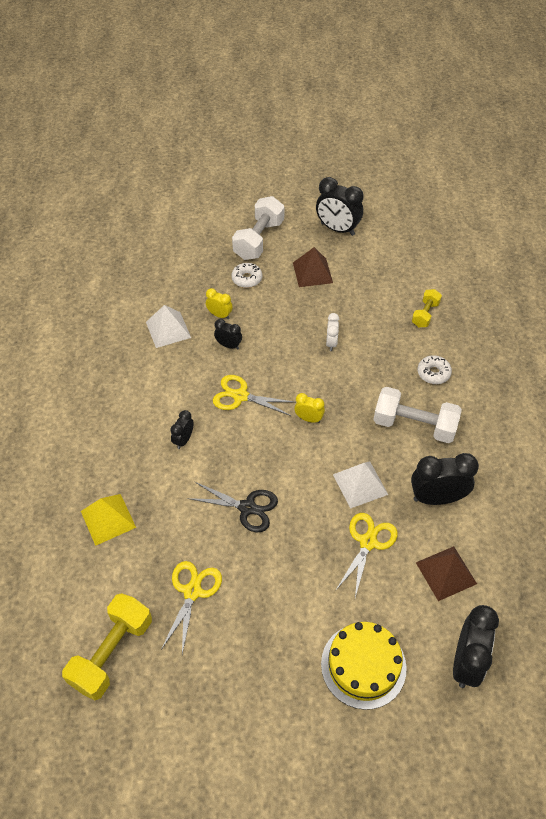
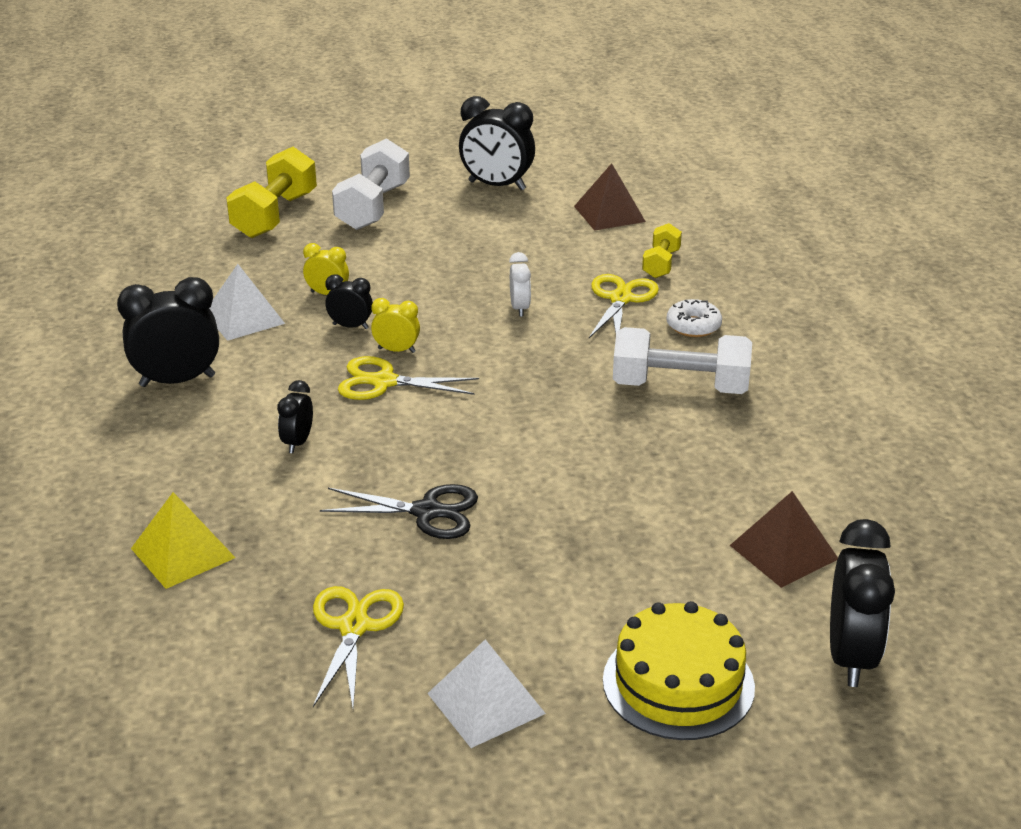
camera: 10 degrees left, 20 degrees down
(112, 653) = (223, 724): yellow dumbbell -> yellow dumbbell (275, 215)
(247, 279) = (363, 250): white donut -> none
(308, 419) = (505, 396): yellow clock -> yellow clock (396, 350)
(312, 272) = (469, 234): brown pyramid -> brown pyramid (609, 214)
(360, 484) = (611, 463): white pyramid -> white pyramid (486, 703)
(368, 542) = (643, 530): yellow scissors -> yellow scissors (621, 299)
(436, 498) = (741, 466): black clock -> black clock (177, 381)

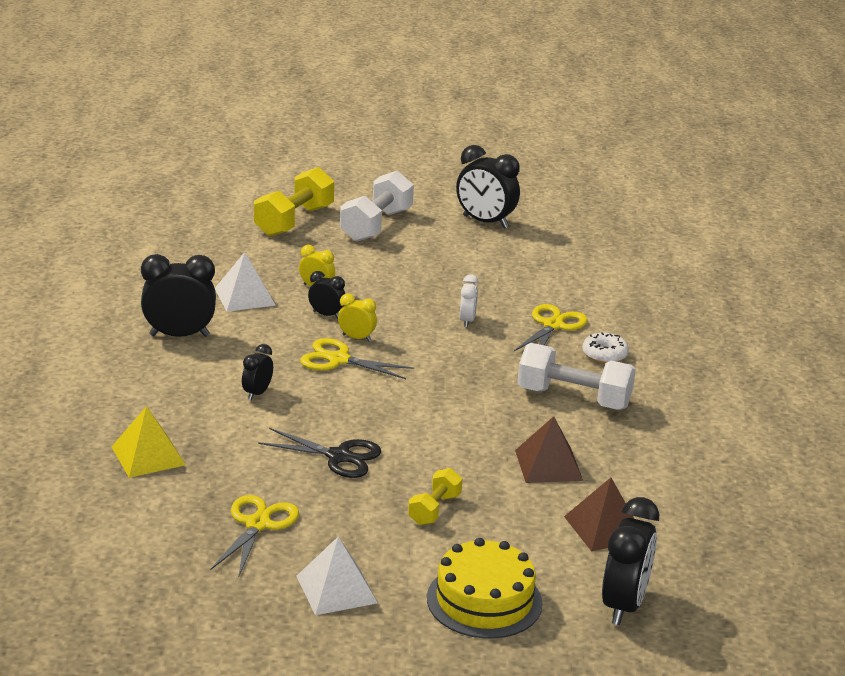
camera: 10 degrees right, 5 degrees down
(609, 214) = (571, 257): brown pyramid -> brown pyramid (548, 465)
(661, 264) = (598, 303): yellow dumbbell -> yellow dumbbell (434, 509)

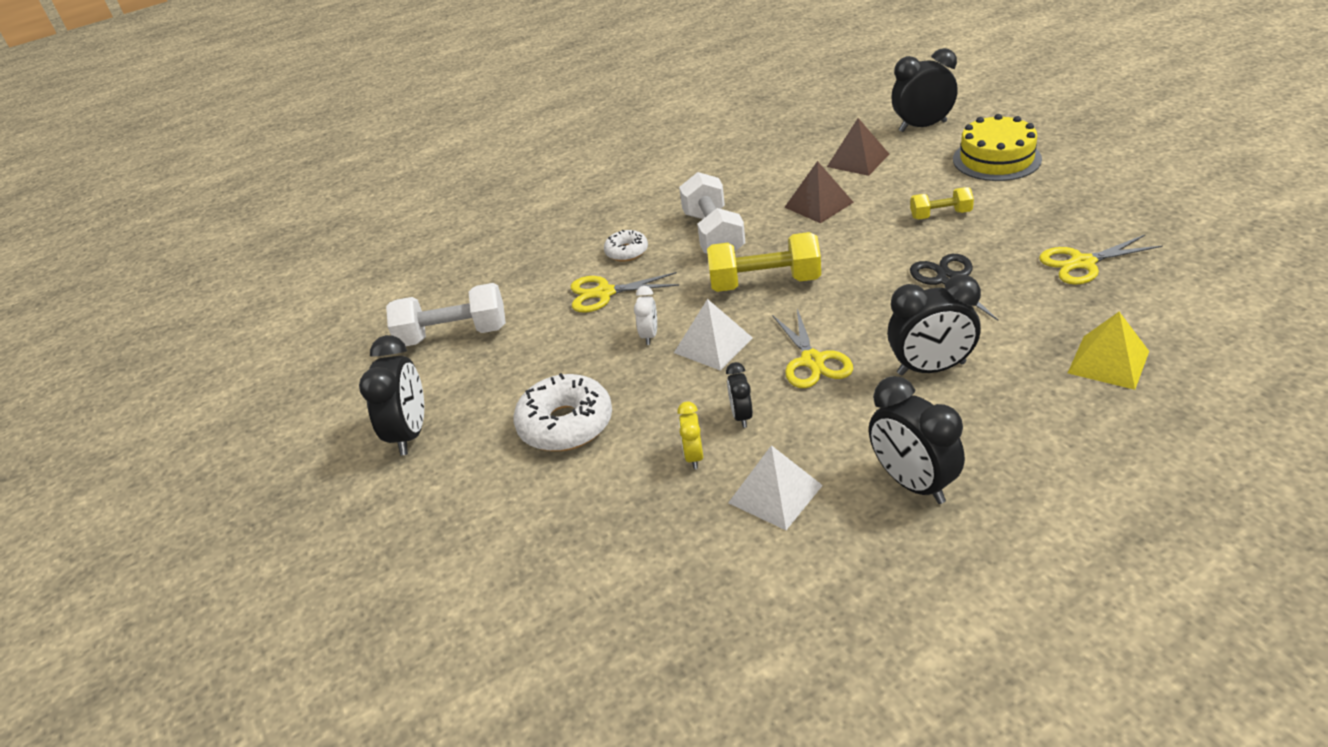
camera: 115 degrees left, 10 degrees up
(257, 393) = (931, 368): black clock -> black clock, size x1.88
(294, 221) = (542, 581): yellow dumbbell -> yellow dumbbell (765, 283)
(336, 589) = (1081, 202): white pyramid -> white pyramid (713, 345)
(356, 338) = (761, 373): yellow clock -> none
(376, 225) = (491, 505): white dumbbell -> white dumbbell (453, 335)
(414, 264) = (566, 424): none -> white donut
(467, 321) = (649, 335): white clock -> white clock turned 120 degrees clockwise

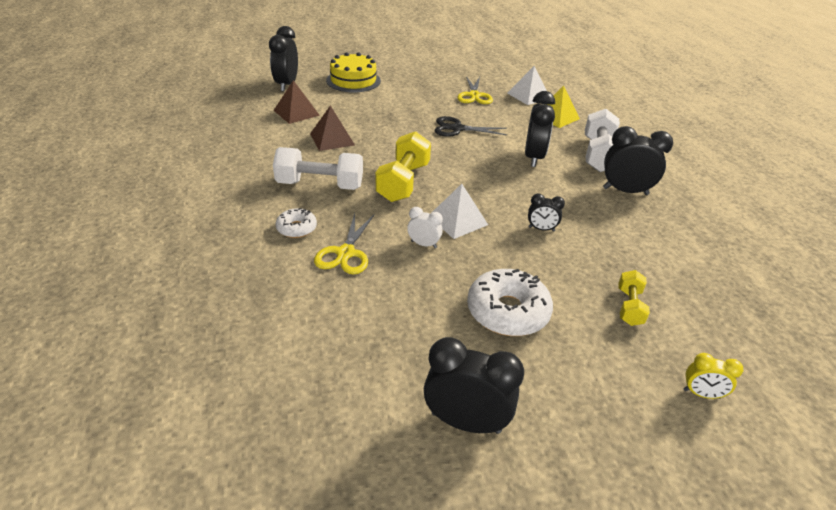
camera: 80 degrees left, 0 degrees up
(453, 335) = (323, 362): white dumbbell -> white dumbbell (598, 155)
(694, 456) = (573, 258): yellow clock -> yellow clock (701, 394)
(775, 494) = (620, 236): white pyramid -> white pyramid (528, 95)
(812, 361) = (502, 189): yellow scissors -> none
(913, 483) = (625, 191): black clock -> black clock turned 150 degrees counterclockwise
(940, 215) = (391, 110): yellow dumbbell -> yellow dumbbell (629, 307)

